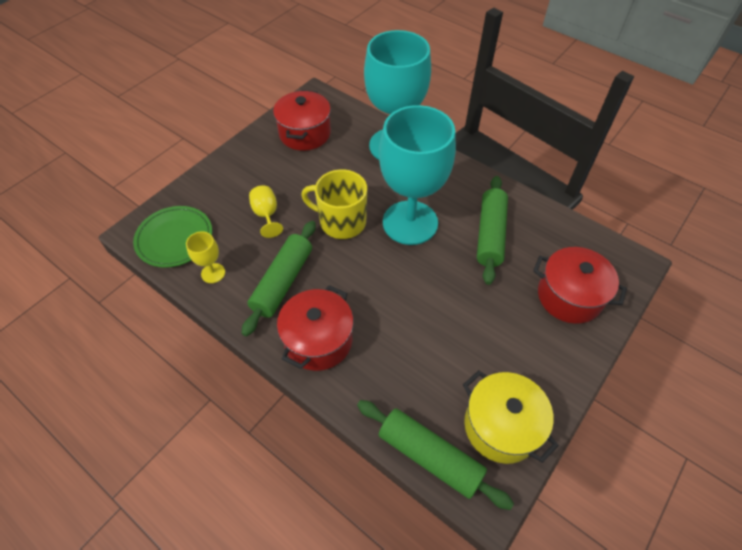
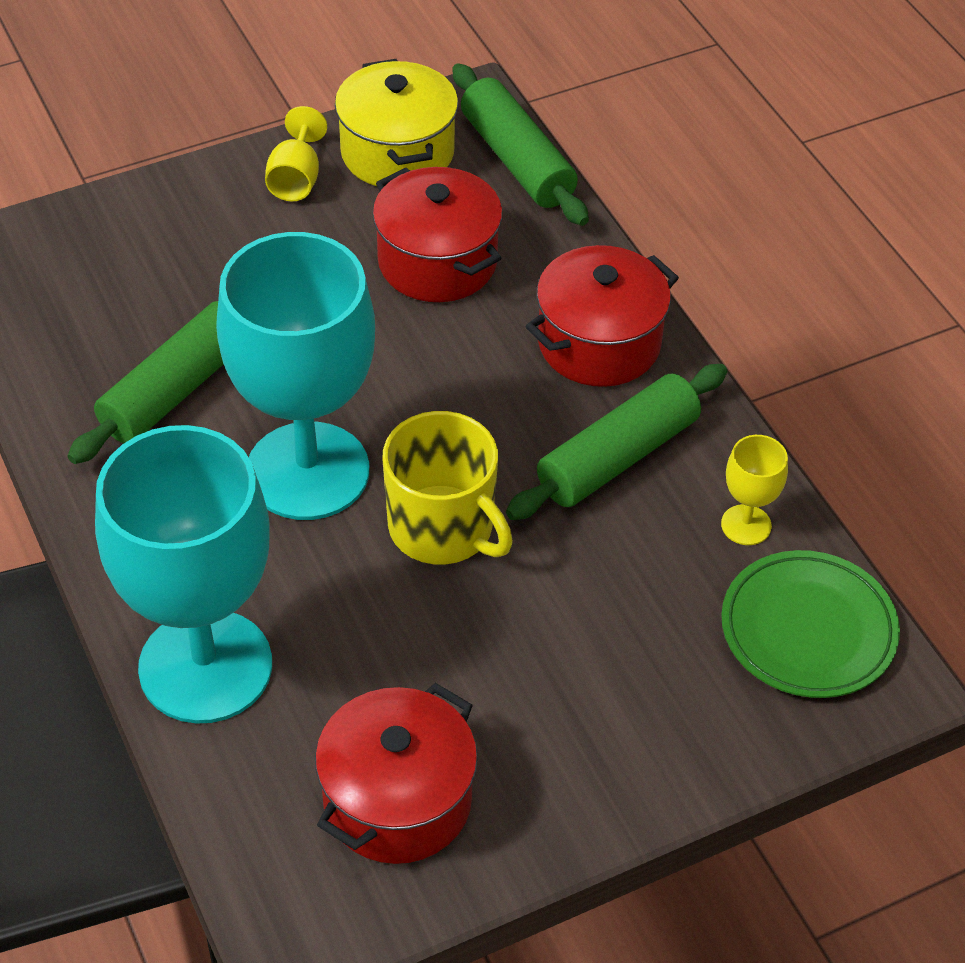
camera: 155 degrees left, 5 degrees down
(266, 215) = (592, 607): yellow goblet -> yellow goblet (296, 179)
(569, 296) = (143, 249): red pot -> red pot (437, 262)

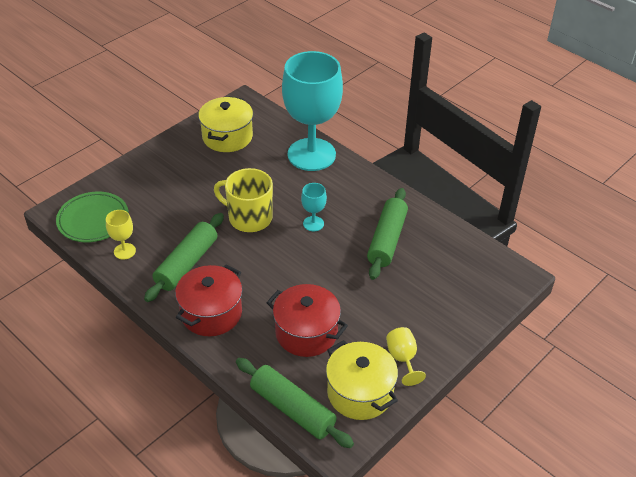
camera: 160 degrees right, 5 degrees down
(307, 471) = (313, 223): turquoise goblet -> turquoise goblet, size x0.40
(397, 800) = (227, 137): red pot -> yellow pot

